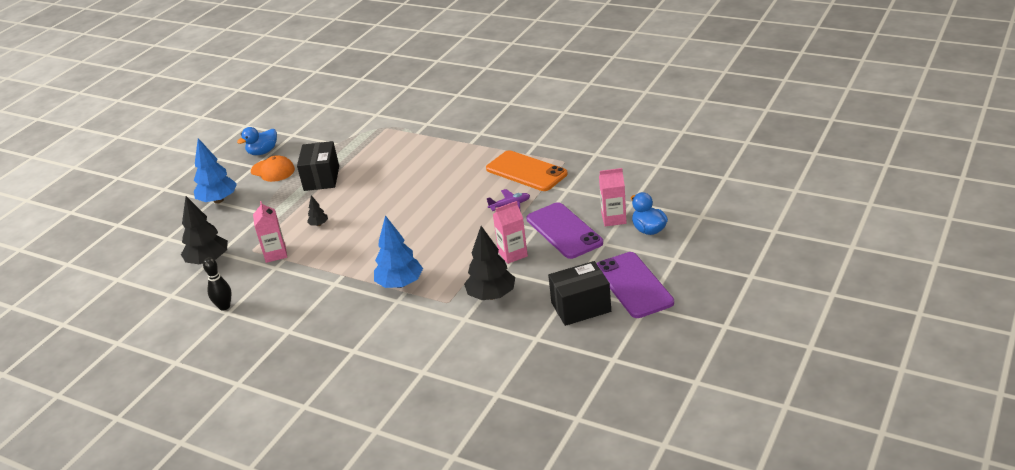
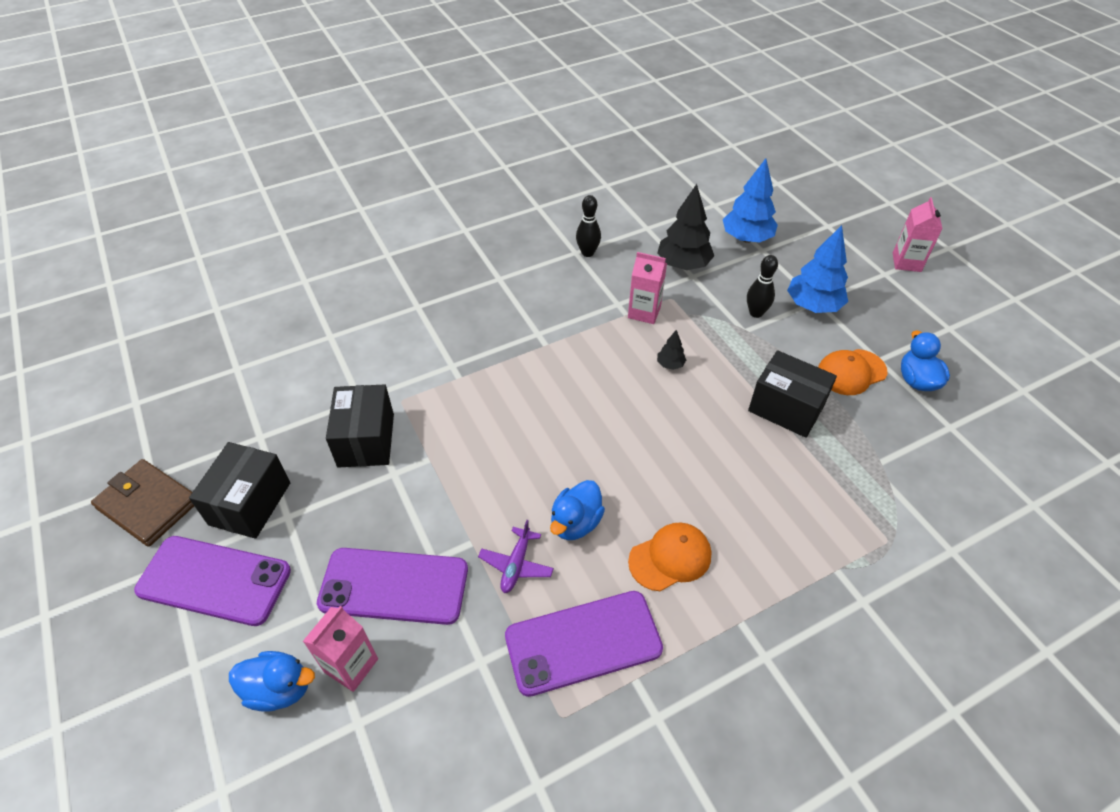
camera: 120 degrees right, 15 degrees up
(242, 216) = (756, 313): none -> black bowling pin
(400, 284) = (476, 379): blue tree -> blue tree (746, 238)
(457, 170) = (670, 558): none -> orange cap
(466, 202) = (575, 523): none -> blue duck
(491, 296) = (366, 440): black tree -> black box
(512, 254) = (412, 502): pink carton -> pink carton (906, 262)
(526, 171) = (583, 642): orange phone -> purple phone
(629, 344) = (148, 505): none -> brown wallet

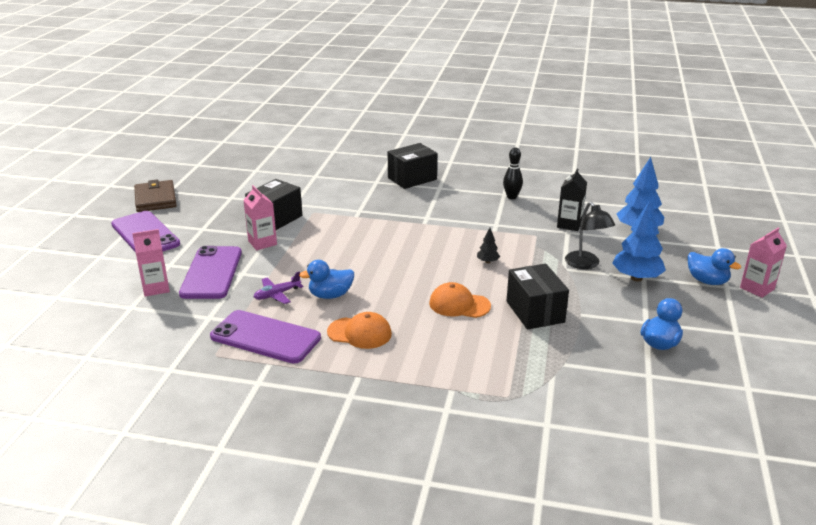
camera: 40 degrees right, 20 degrees down
(250, 503) = (194, 217): black box -> black box (412, 179)
(279, 689) = (119, 280): blue duck -> blue duck (707, 281)
(394, 586) = (212, 273): purple phone -> purple phone turned 45 degrees clockwise
(644, 312) = (507, 234): pink carton -> pink carton (262, 243)
(683, 264) = (569, 224): black tree -> black carton
(756, 313) = (586, 264): black bowling pin -> black lamp
(851, 372) = (612, 318): orange cap -> orange cap (459, 304)

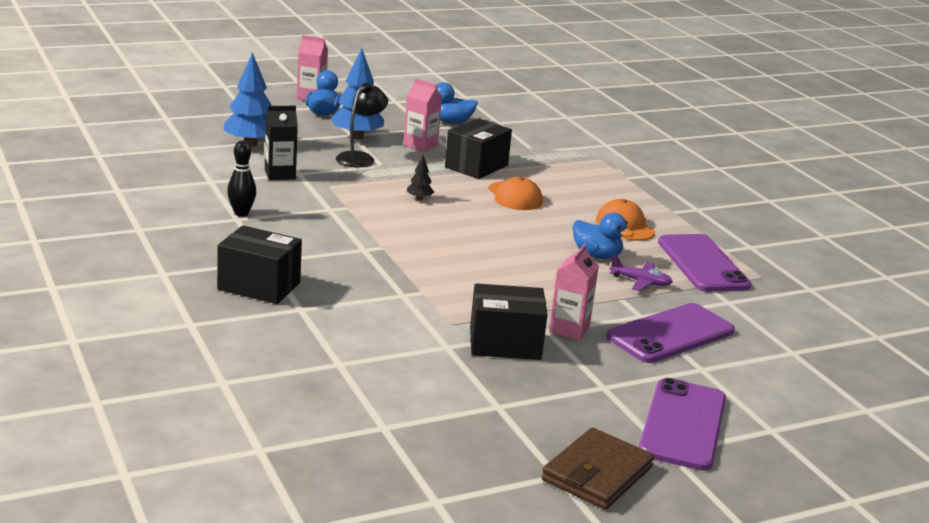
camera: 130 degrees left, 5 degrees down
(156, 288) = (747, 354): pink carton -> pink carton (420, 145)

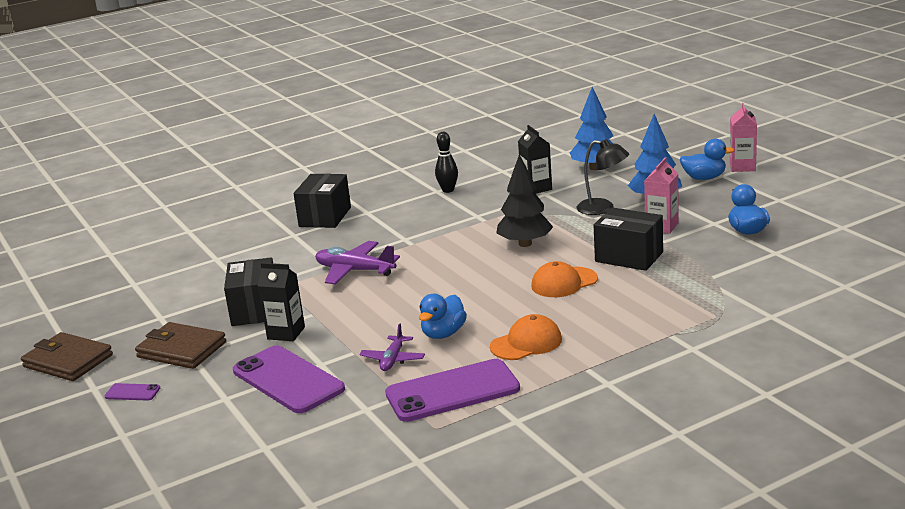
camera: 90 degrees right, 0 degrees up
(419, 198) = (525, 244): black tree -> black tree, size x2.15
(432, 282) = (355, 271): none -> purple plane
(569, 329) = (286, 333): pink carton -> black carton
(589, 392) = (182, 350): none -> brown wallet
(683, 425) = (132, 392): purple phone -> purple phone, size x0.42

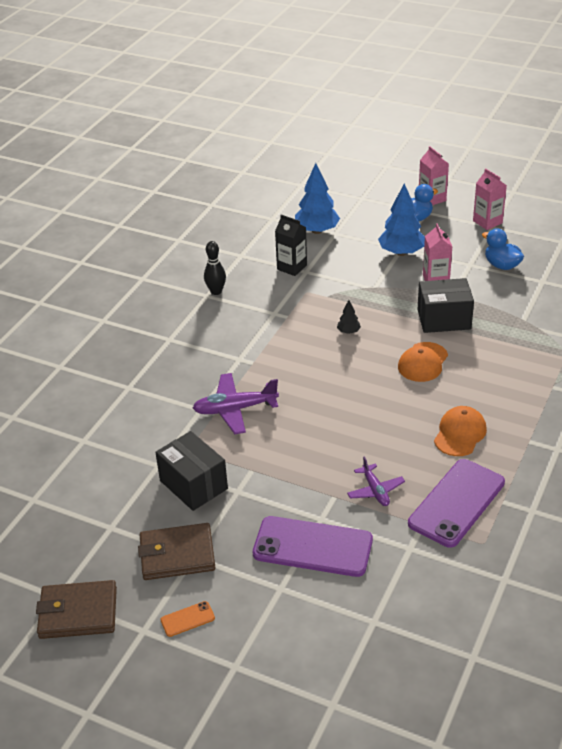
camera: 35 degrees left, 15 degrees up
(132, 392) = (187, 619): purple phone -> orange phone
(286, 333) = (252, 499): black carton -> none
(325, 217) = (134, 357): black box -> none
(443, 334) = (386, 449): blue duck -> none
(525, 244) = (348, 331): black tree -> black tree, size x0.47
(603, 208) = (370, 274): black lamp -> none
(778, 195) = (487, 222): none -> pink carton

